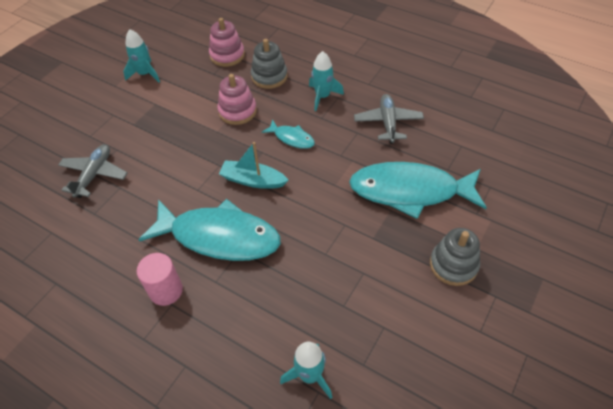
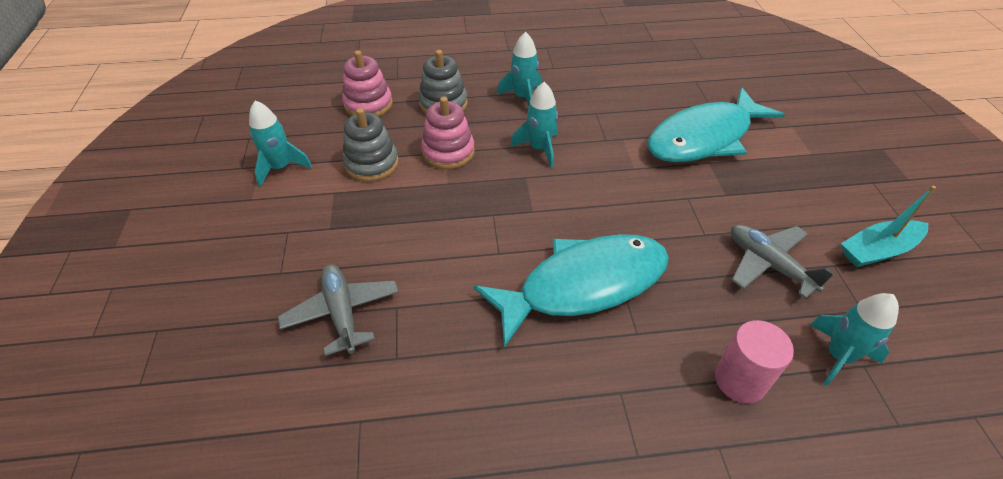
camera: 40 degrees left, 5 degrees down
(166, 291) = (596, 382): pink cylinder -> pink cylinder (740, 380)
(253, 180) = (549, 209): turquoise boat -> turquoise boat (877, 250)
(292, 138) = (539, 149): turquoise fish -> turquoise rocket
(388, 123) = (612, 91): grey plane -> grey plane (768, 264)
(453, 265) = (814, 177): grey stacking toy -> grey stacking toy (372, 164)

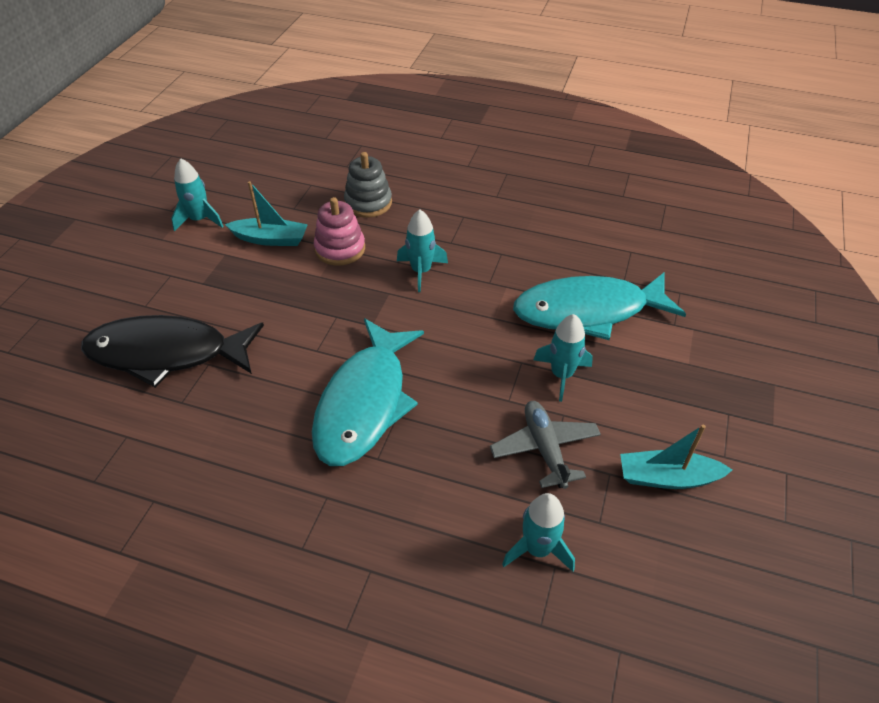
camera: 25 degrees right, 0 degrees up
(342, 313) = (167, 353): grey plane -> black fish
(368, 104) = (305, 184): pink stacking toy -> none
(372, 164) = (271, 239): grey stacking toy -> turquoise boat
(523, 97) = (444, 218): turquoise rocket -> turquoise rocket (561, 375)
(583, 285) = (364, 403): turquoise fish -> turquoise fish turned 105 degrees clockwise
(740, 380) = (432, 530): pink cylinder -> none

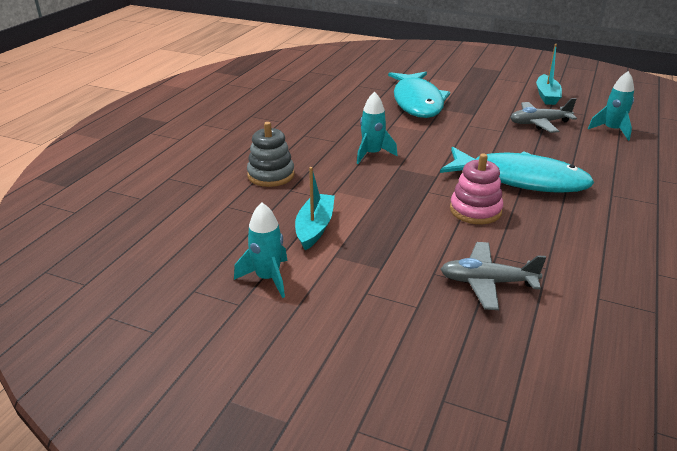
camera: 85 degrees left, 15 degrees down
(167, 353) = (487, 282): black fish -> grey plane
(340, 249) = (337, 189): pink stacking toy -> pink stacking toy (475, 210)
(561, 375) = (477, 114): turquoise rocket -> none

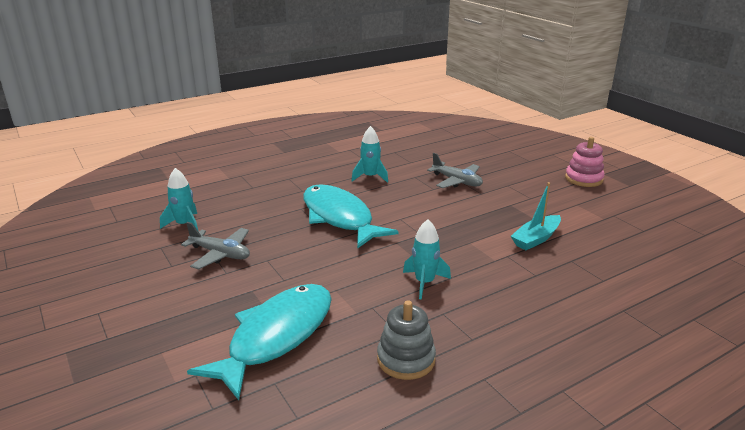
camera: 145 degrees left, 5 degrees down
(268, 278) = (589, 221): turquoise rocket -> turquoise rocket (370, 177)
(271, 175) = (546, 297): grey stacking toy -> grey stacking toy (406, 359)
(475, 210) = (407, 211): pink stacking toy -> pink stacking toy (583, 179)
(546, 96) = (133, 282): turquoise boat -> none

